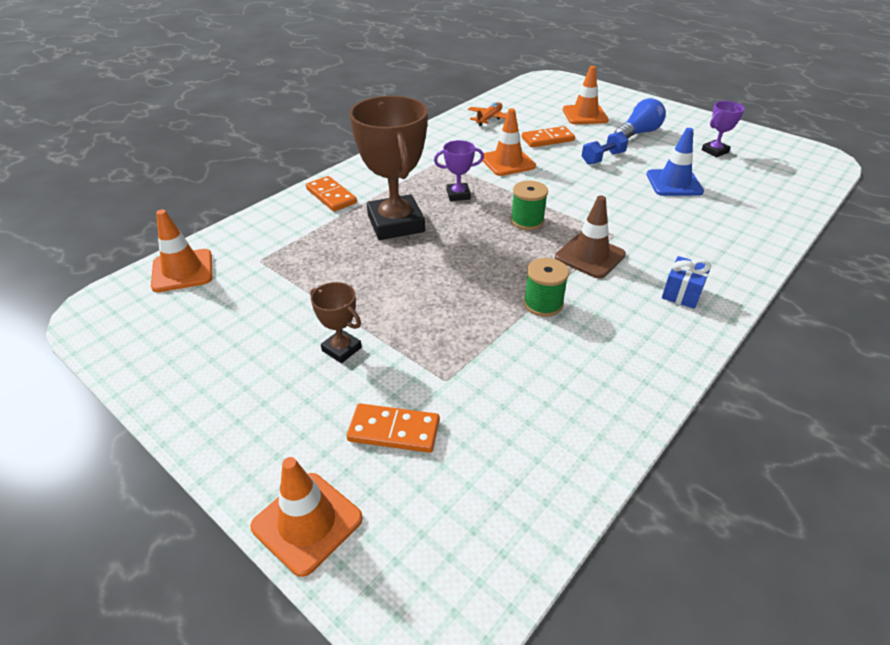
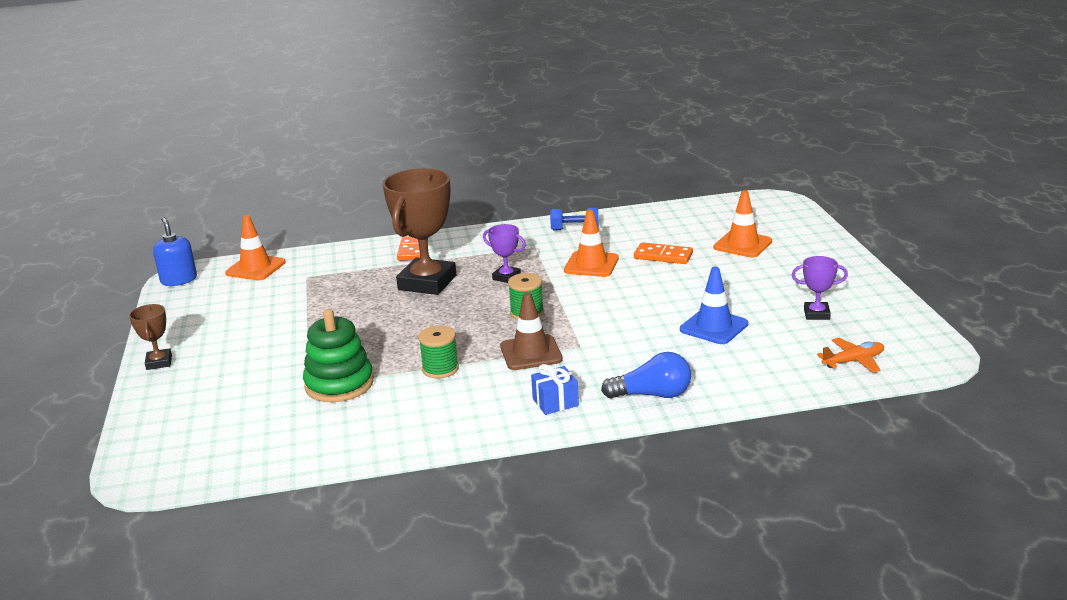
camera: 40 degrees right, 15 degrees down
(97, 320) = (179, 280): none -> blue soap dispenser
(307, 522) = (145, 415): orange traffic cone -> none
(341, 349) = (277, 345): brown trophy -> brown trophy (159, 362)
(394, 431) = (242, 396): orange domino -> none
(477, 364) = (339, 384): none -> green stacking toy
(489, 118) = (641, 223): orange plane -> orange plane (853, 361)
(603, 158) = (686, 286): blue dumbbell -> blue dumbbell (575, 229)
(638, 133) = (766, 275): blue light bulb -> blue light bulb (652, 395)

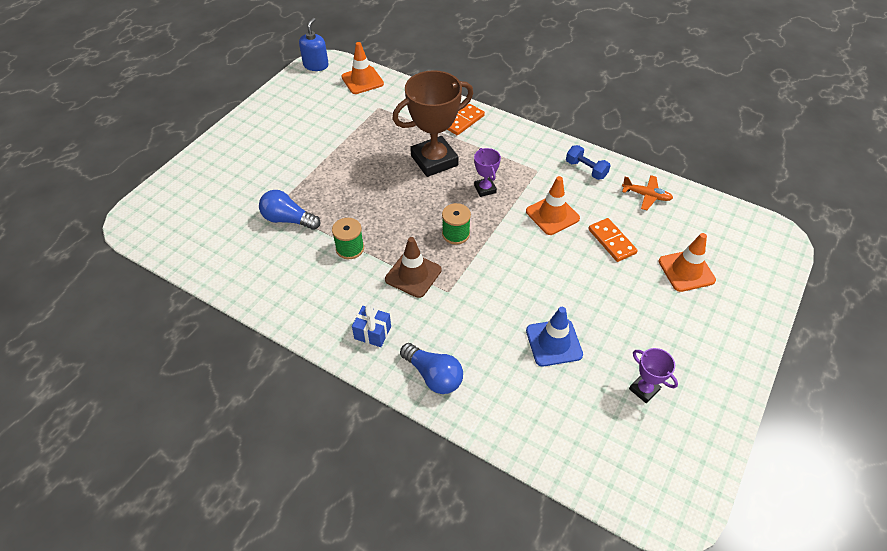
camera: 40 degrees right, 25 degrees up
(159, 362) = (233, 133): brown trophy -> none
(339, 384) = (288, 219): green stacking toy -> blue light bulb
(853, 361) = (605, 461): orange plane -> orange plane (646, 196)

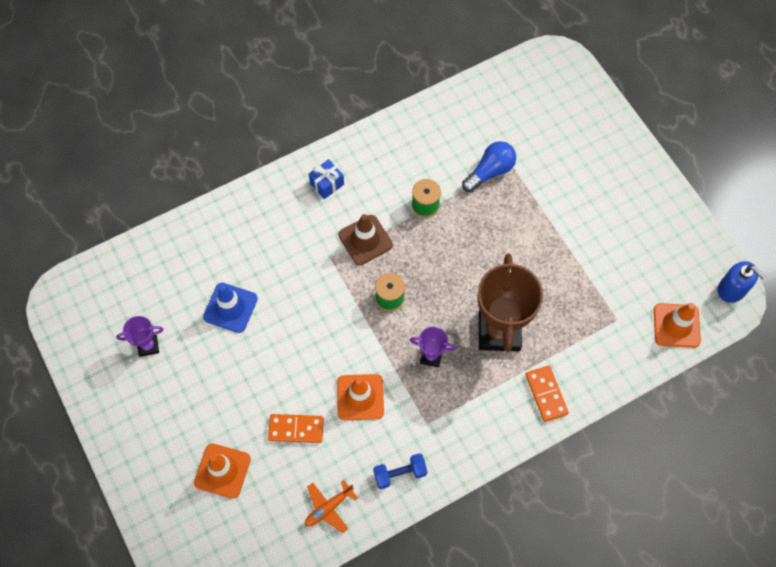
camera: 120 degrees right, 15 degrees up
(433, 375) = (261, 207): blue light bulb -> none

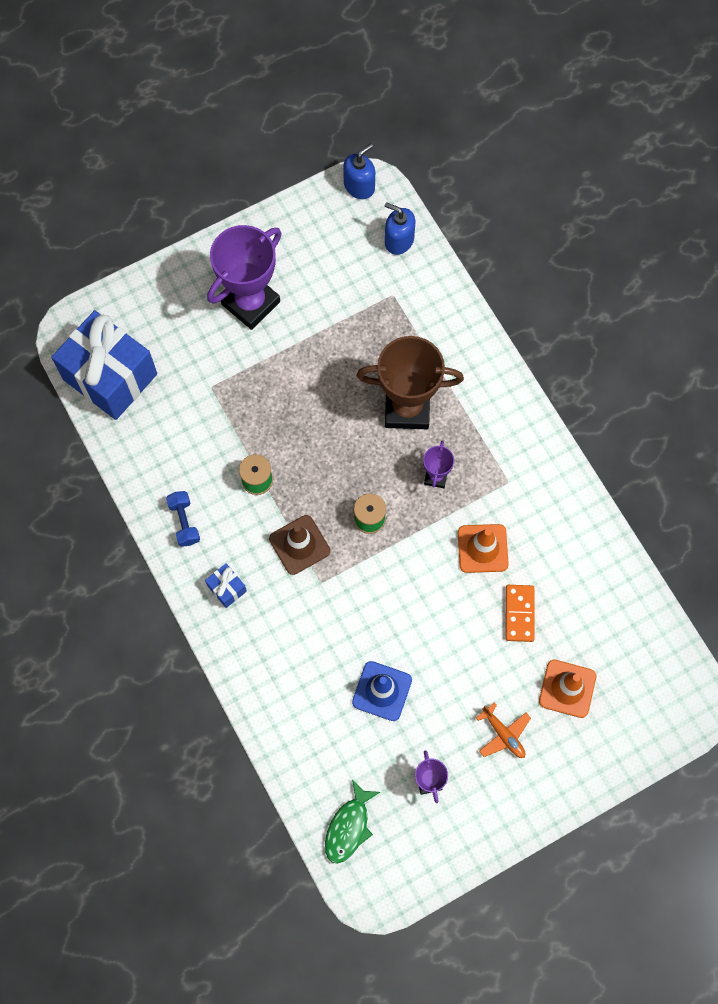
camera: 90 degrees left, 5 degrees up
(116, 281) = (349, 827): none -> green fish
(328, 508) = (600, 578): orange plane -> orange plane (503, 734)
(400, 473) = (562, 509): blue dumbbell -> blue dumbbell (184, 522)
(490, 171) = (216, 410): blue light bulb -> none
(517, 89) = (110, 377): none -> blue gift
(546, 394) = (474, 366): orange domino -> none
(597, 196) = (250, 303): none -> purple trophy
(676, 325) = (399, 240): orange traffic cone -> blue soap dispenser

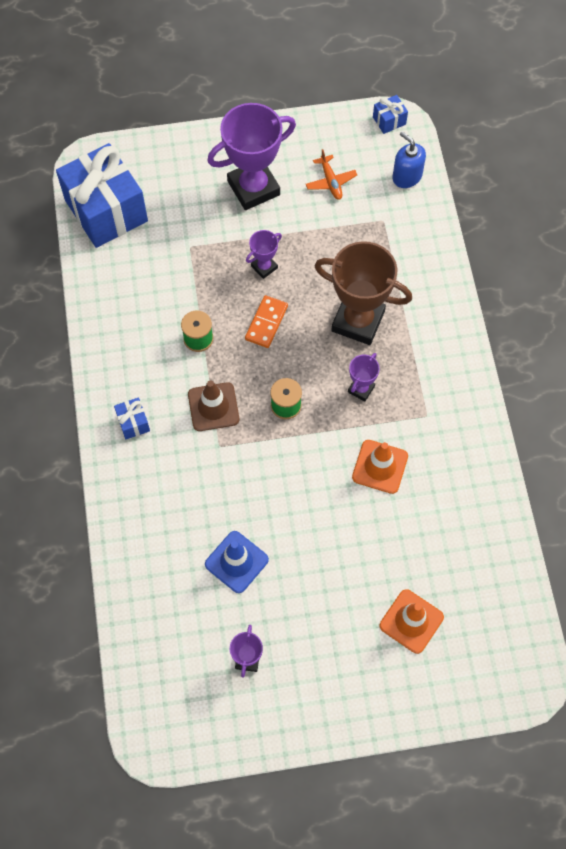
camera: 20 degrees right, 5 degrees down
(184, 522) = (119, 353): blue dumbbell -> none
(293, 383) = (264, 267): none -> purple trophy
(349, 827) = (157, 674): green fish -> none
(359, 186) = (389, 120): blue soap dispenser -> blue gift
(503, 734) = (334, 642): orange plane -> orange plane (330, 182)
(519, 613) = (391, 537): orange domino -> orange domino (266, 323)

